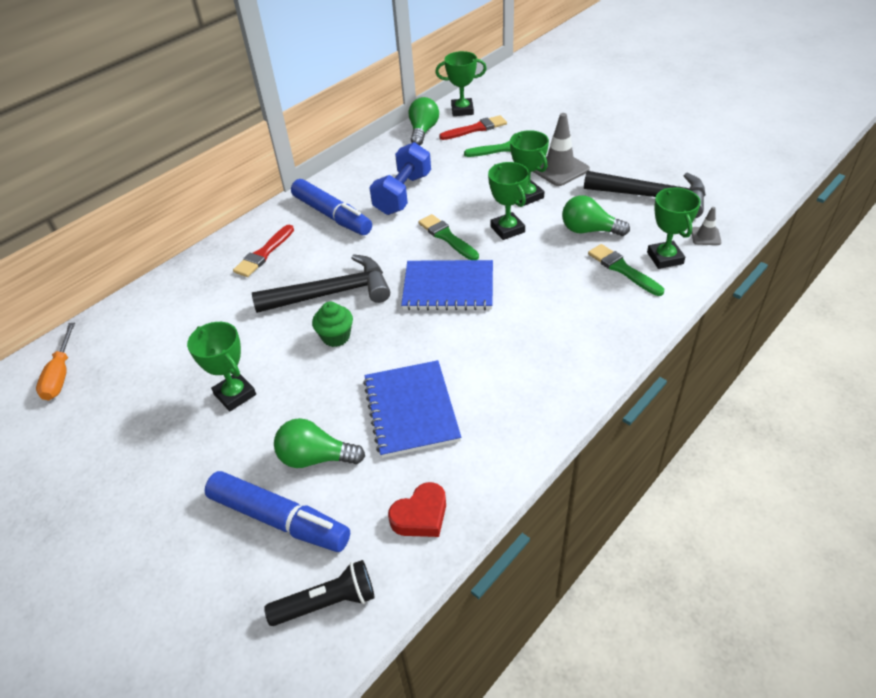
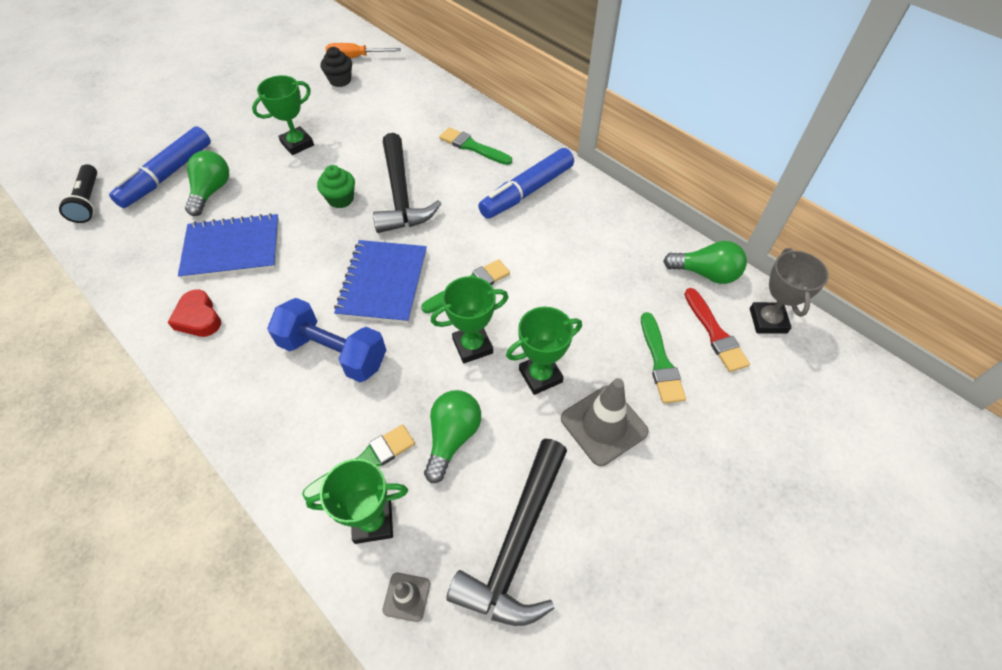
camera: 90 degrees right, 10 degrees up
(109, 380) = (340, 80): none -> black cupcake
(264, 254) = (472, 147): red brush -> green brush
(403, 194) = (560, 249): blue dumbbell -> blue dumbbell (333, 352)
(420, 515) = (125, 251): red heart -> red heart (198, 318)
(462, 110) = (767, 321): green trophy -> grey trophy

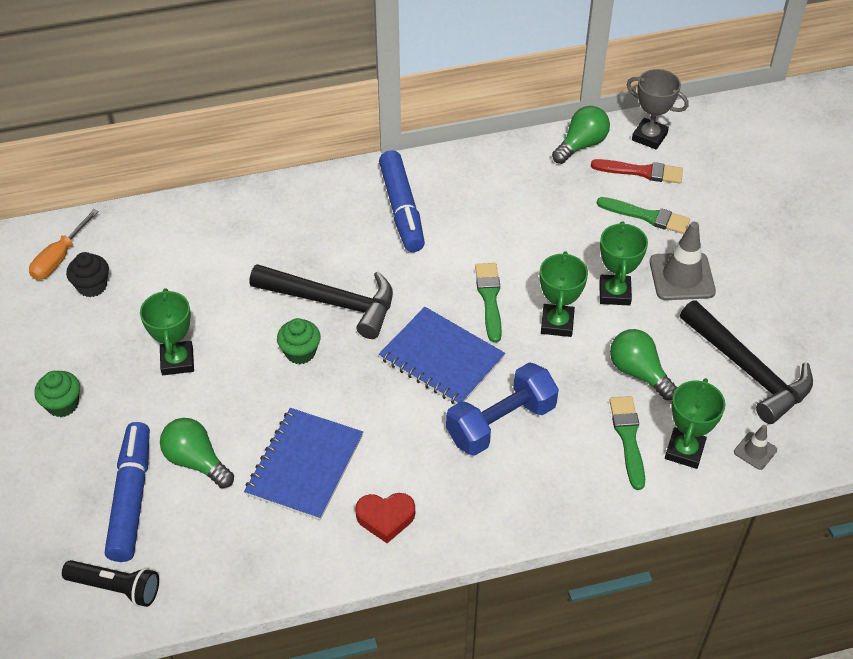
camera: 60 degrees left, 5 degrees down
(167, 175) = (131, 497): blue marker -> blue marker turned 150 degrees counterclockwise
(233, 112) = (63, 404): none -> green cupcake
(472, 147) = (306, 221): green brush -> none

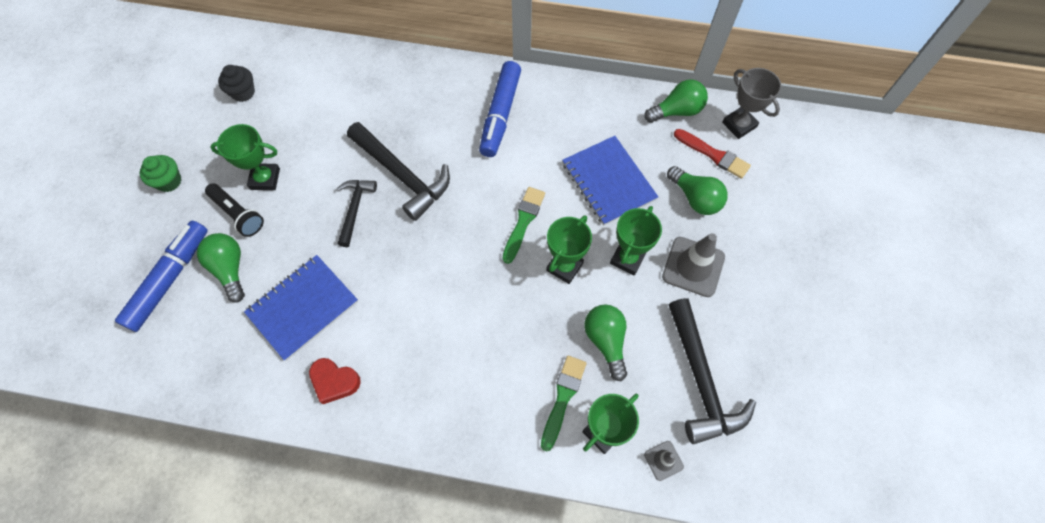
camera: 25 degrees right, 15 degrees up
(59, 258) = (235, 60): orange screwdriver -> none
(116, 587) = (117, 349): black flashlight -> black flashlight (238, 214)
(177, 361) = (265, 179): green trophy -> green trophy turned 75 degrees clockwise
(300, 352) = (355, 209): green cupcake -> black hammer
(441, 358) = (456, 259): blue notebook -> blue notebook (608, 181)
(501, 423) = (469, 337): blue dumbbell -> none
(647, 216) = (695, 198): green brush -> green light bulb

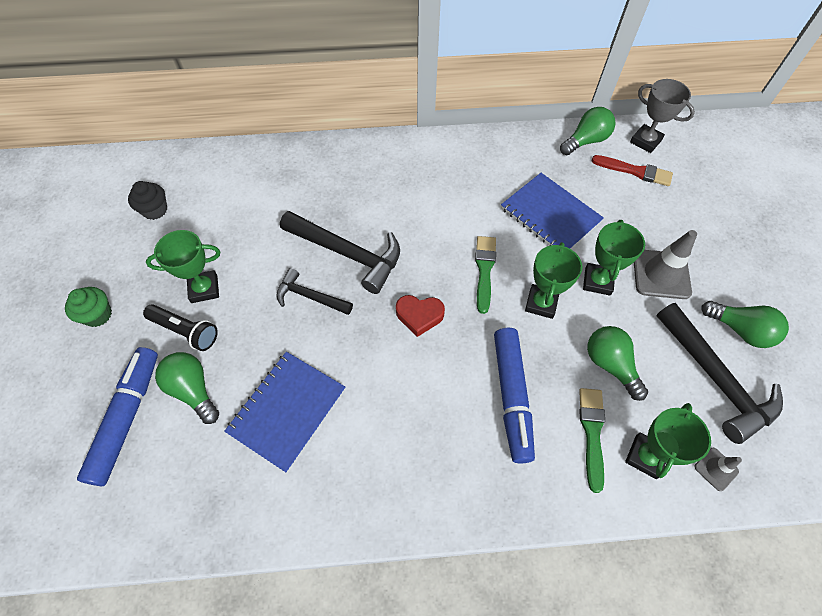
camera: 15 degrees left, 5 degrees down
(334, 381) = (348, 481): red heart -> red heart (419, 316)
(355, 209) = (310, 297): black hammer -> black hammer turned 60 degrees counterclockwise
(500, 115) = (424, 177): blue marker -> blue marker (511, 397)
(695, 198) = (635, 212): green light bulb -> green light bulb (740, 330)

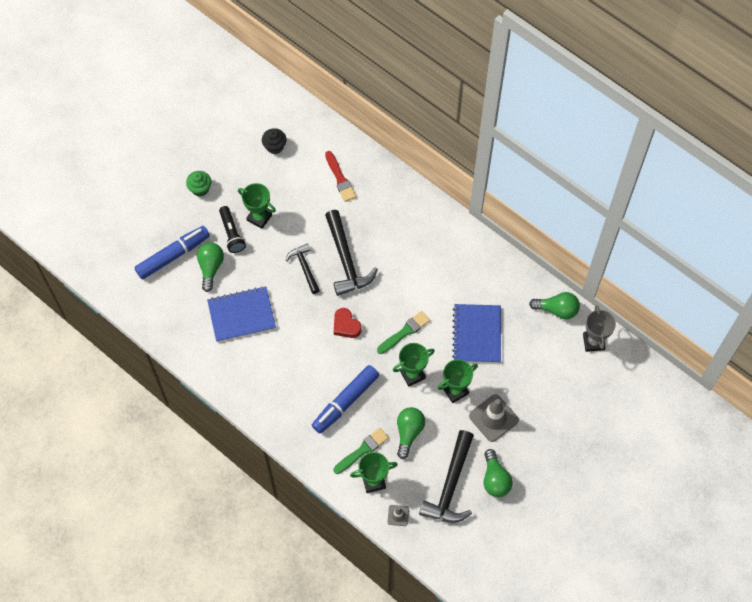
camera: 45 degrees right, 5 degrees up
(635, 171) = (560, 353): red brush -> red brush (340, 179)

